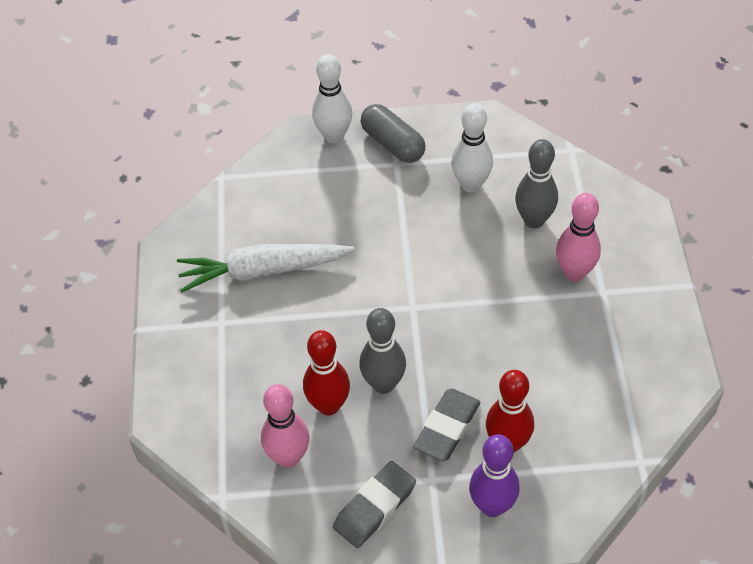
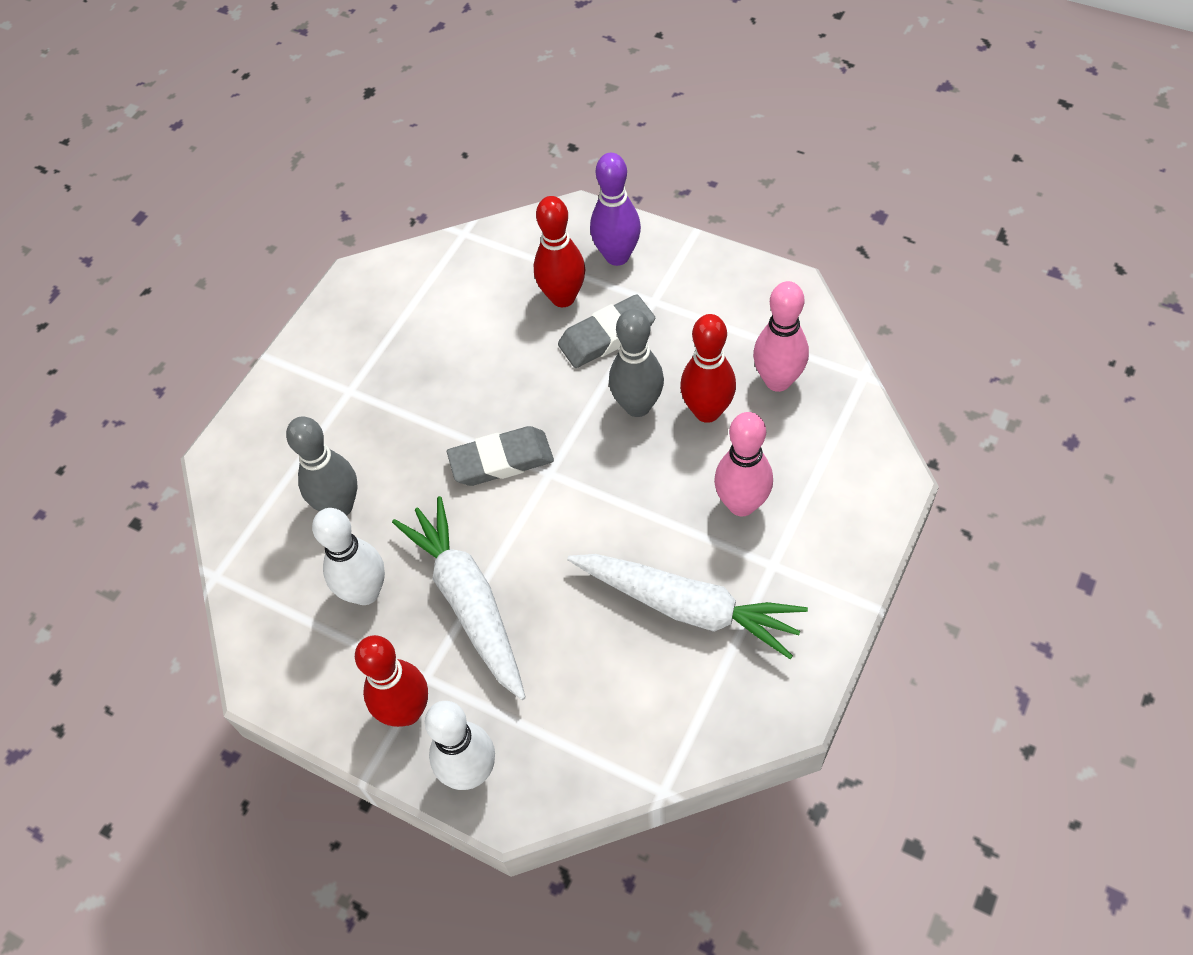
camera: 145 degrees left, 5 degrees up
(375, 507) = (722, 301): grey eraser -> grey eraser (501, 460)
(393, 144) = (406, 711): grey capsule -> red bowling pin
(403, 210) = (468, 601): none -> white carrot
(574, 272) = (356, 424): pink bowling pin -> pink bowling pin (741, 504)

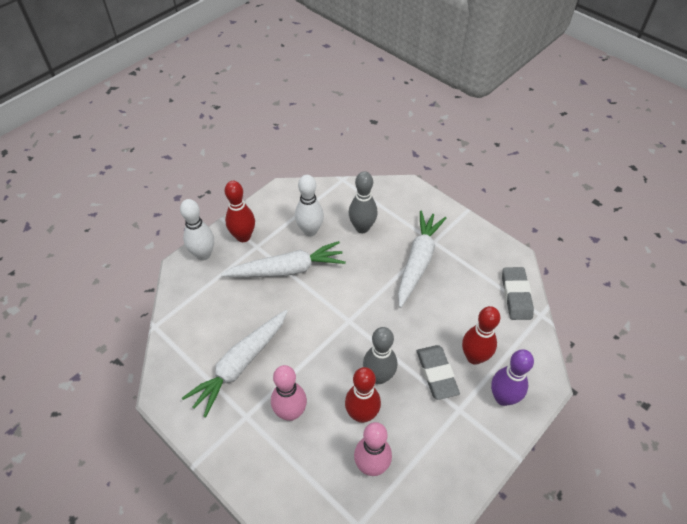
camera: 100 degrees right, 5 degrees down
(399, 403) = (418, 261): none -> white carrot
(501, 460) = (364, 300): grey eraser -> grey eraser (516, 295)

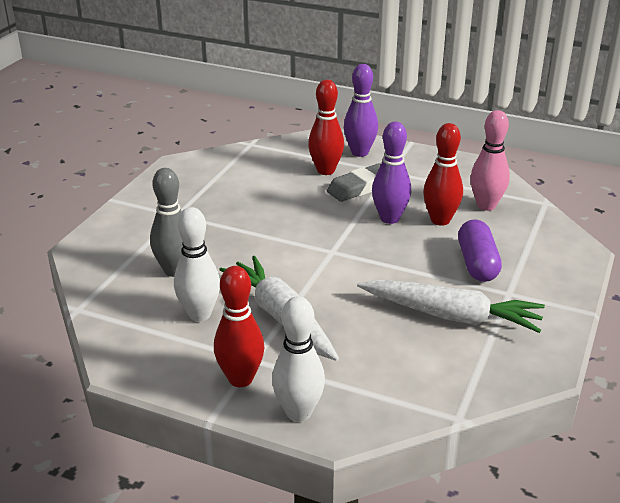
camera: 110 degrees left, 20 degrees down
(290, 412) = (477, 263): pink bowling pin -> purple capsule
(378, 376) = (389, 218): grey bowling pin -> purple bowling pin
(418, 261) = (214, 220): white carrot -> none
(516, 295) = (233, 157): grey eraser -> none

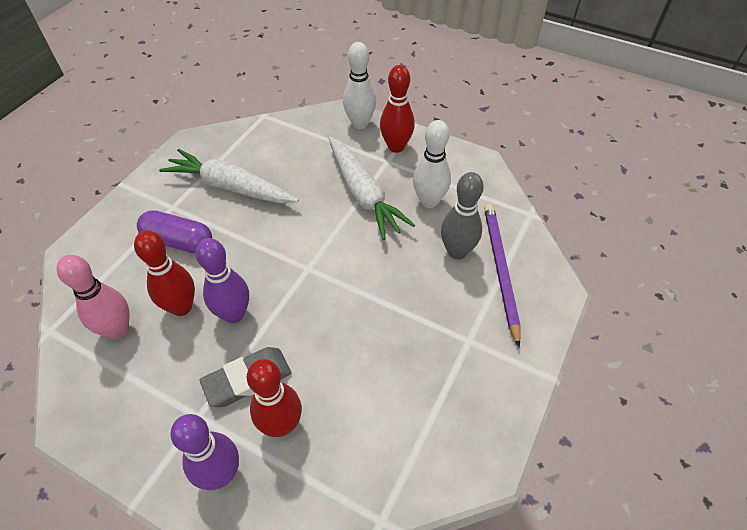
camera: 175 degrees left, 20 degrees up
(132, 259) = (500, 270): none -> purple pencil
(477, 263) = (178, 241): purple capsule -> purple capsule turned 75 degrees counterclockwise

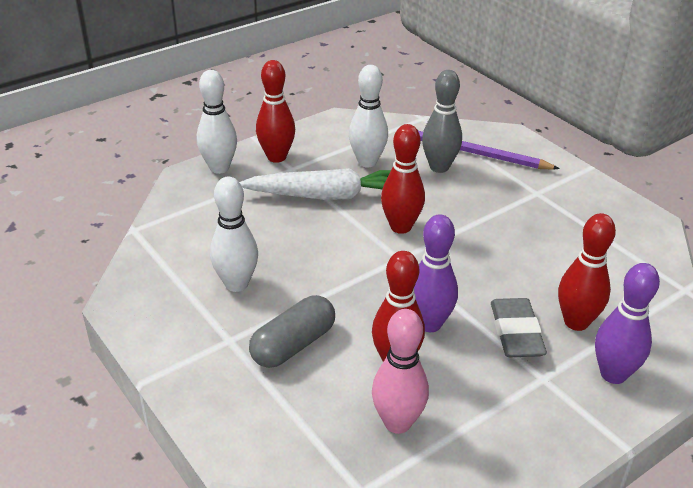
camera: 65 degrees left, 15 degrees down
(178, 241) = (293, 345): purple capsule -> grey capsule
(230, 187) = (236, 284): white carrot -> white bowling pin
(350, 254) = (401, 227): none -> red bowling pin

